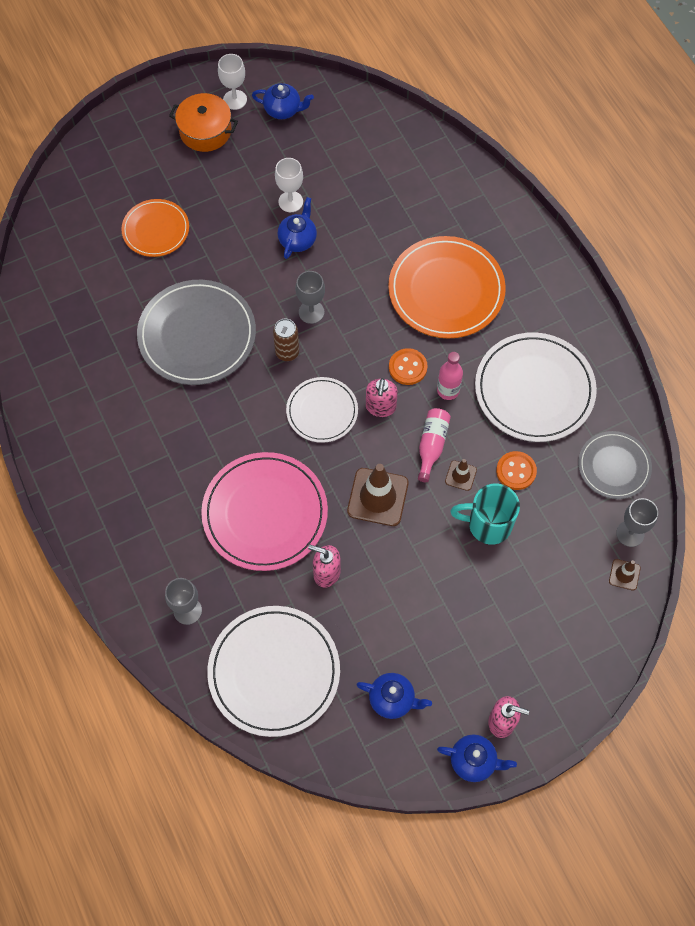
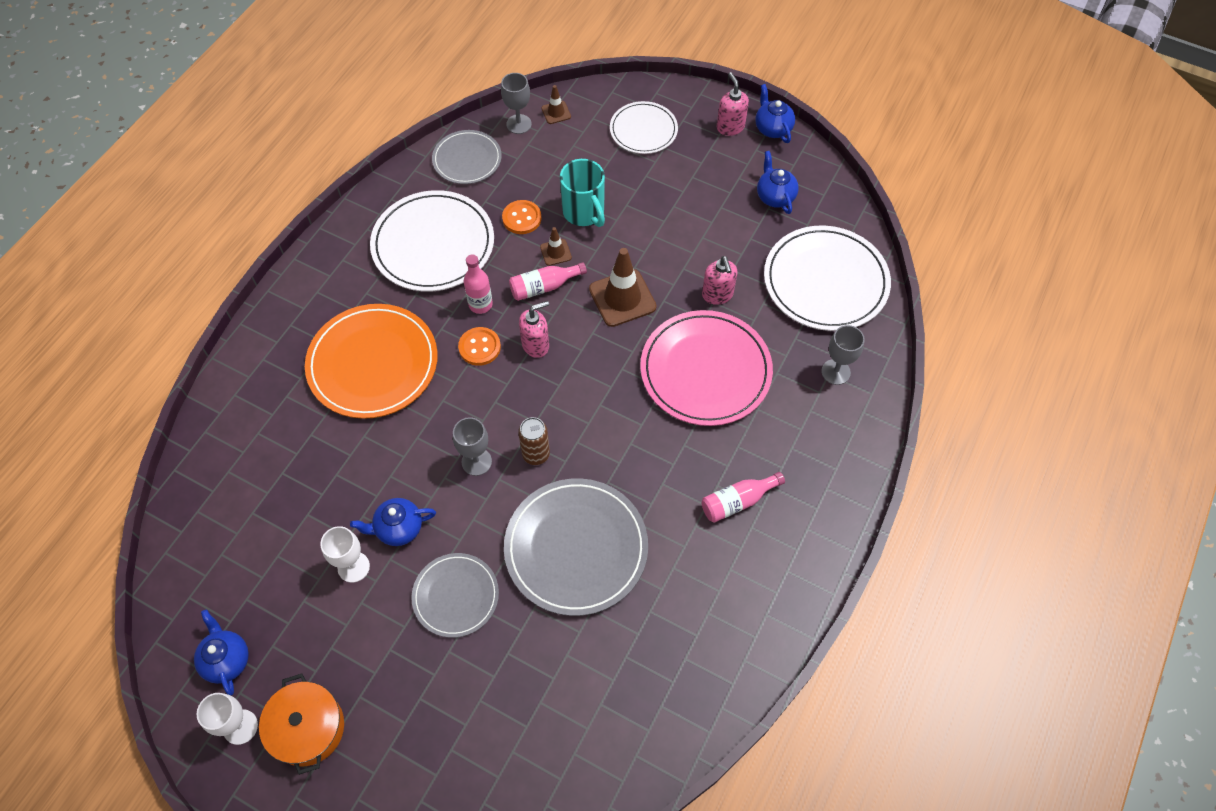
camera: 125 degrees left, 5 degrees down
(145, 459) = (737, 501): none -> pink bottle
(156, 230) = (479, 683): orange plate -> none
(223, 247) = (456, 596): none -> grey plate
(322, 411) = (575, 387): white plate -> white plate (643, 130)

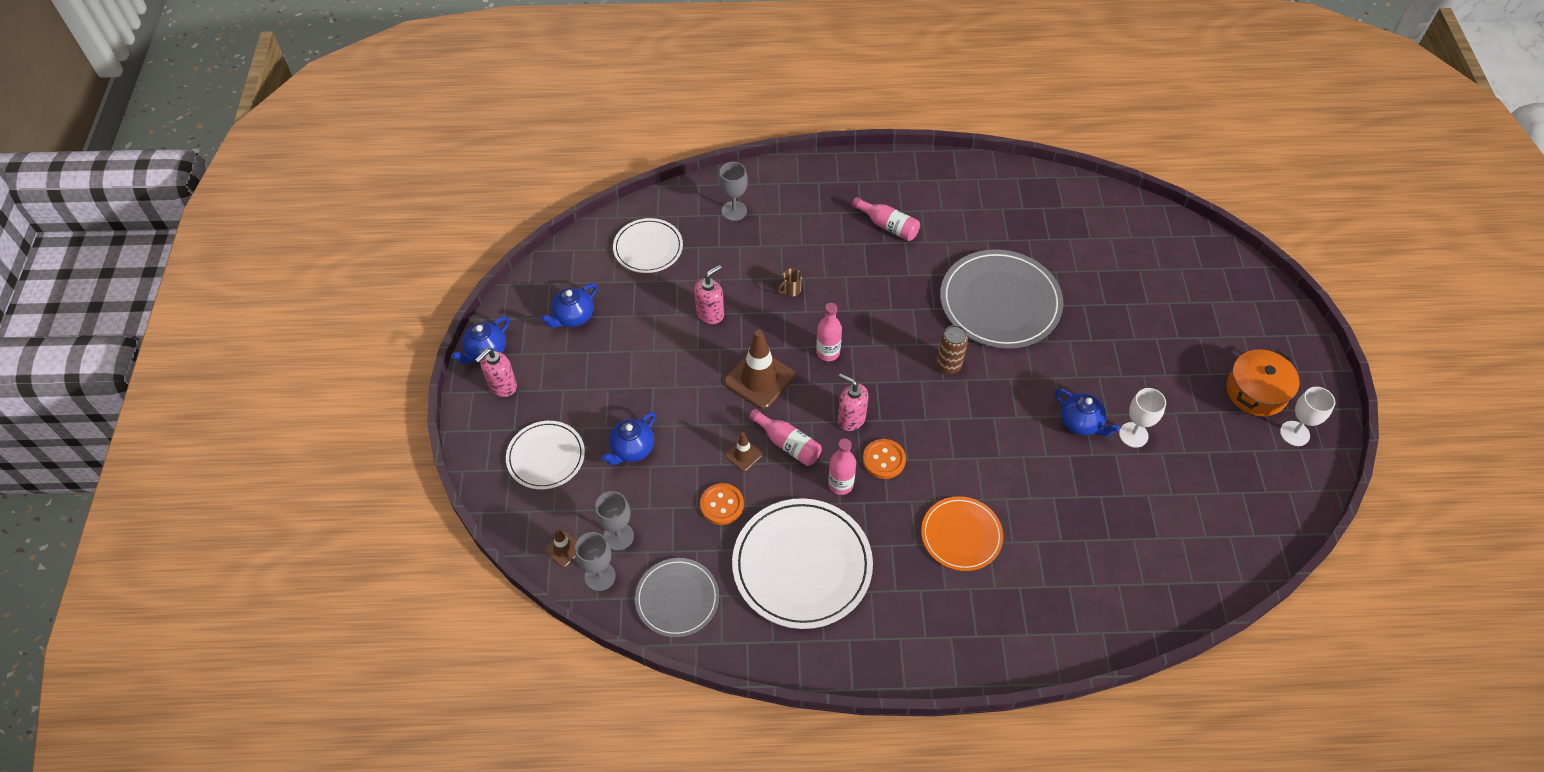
camera: 120 degrees left, 5 degrees down
(227, 660) = (1266, 474): blue teapot -> blue teapot (632, 449)
(373, 363) = (961, 535): orange plate -> orange plate, size x0.59
(456, 596) = (1095, 356): grey plate -> none
(476, 461) = (986, 402): grey goblet -> grey goblet (618, 536)
(584, 212) = (682, 455): turquoise mug -> none
(615, 363) = (828, 352): none -> pink bottle
(705, 370) = (791, 290): pink plate -> brown mug
(825, 281) = (648, 248): white plate -> white plate, size x0.59

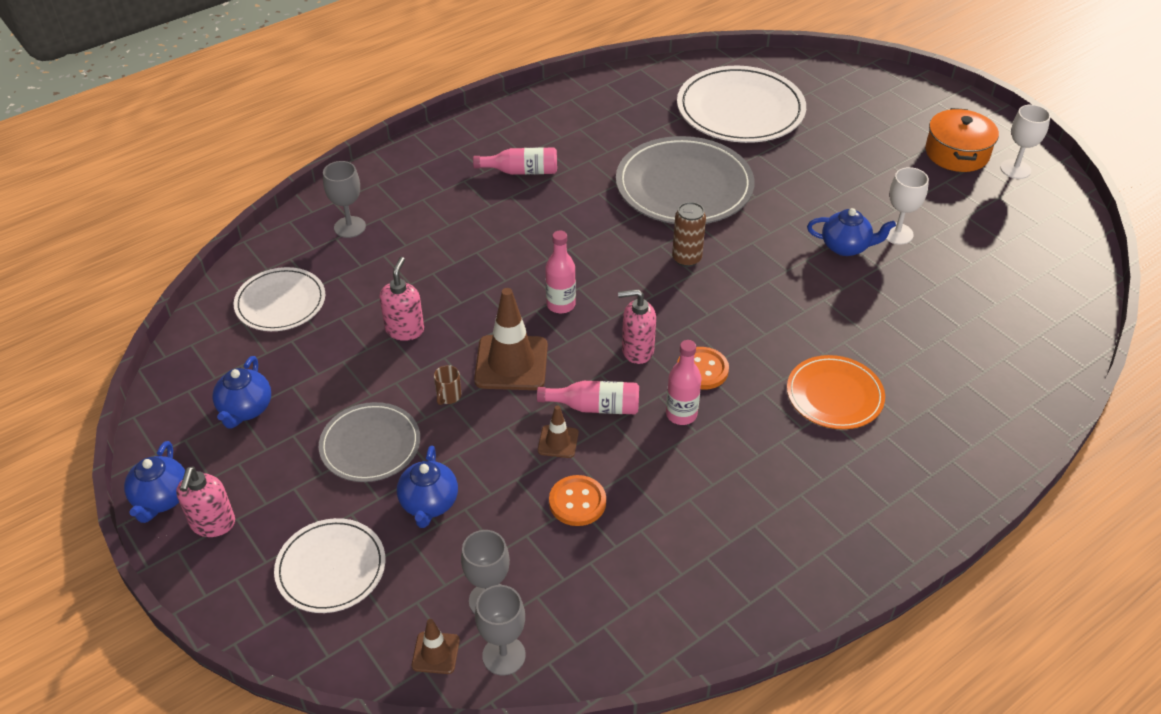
camera: 35 degrees left, 10 degrees down
(677, 599) = (612, 624): grey plate -> grey plate (370, 445)
(791, 290) = (473, 269): brown mug -> brown mug (448, 396)
(802, 565) = (712, 511): white plate -> white plate (740, 109)

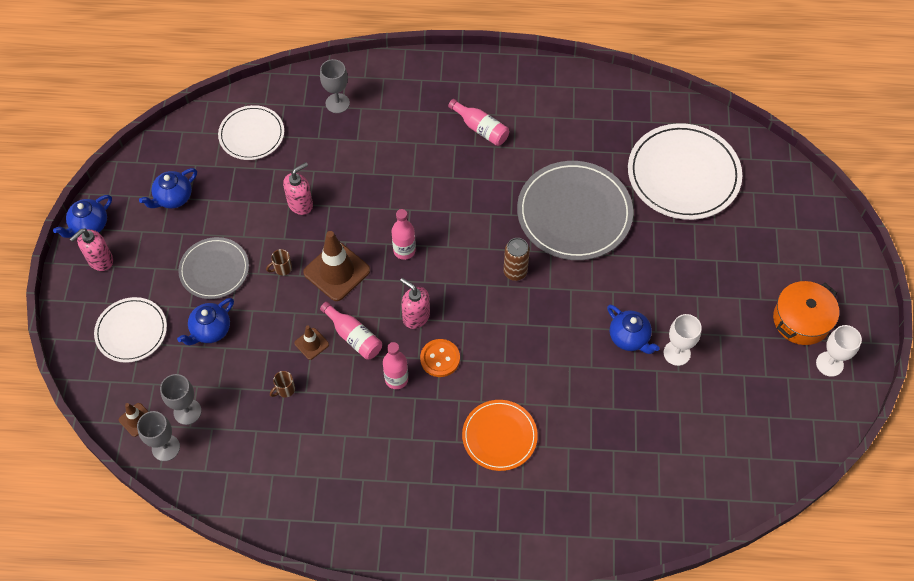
camera: 40 degrees right, 15 degrees up
(577, 502) = (285, 390): orange button -> brown mug

